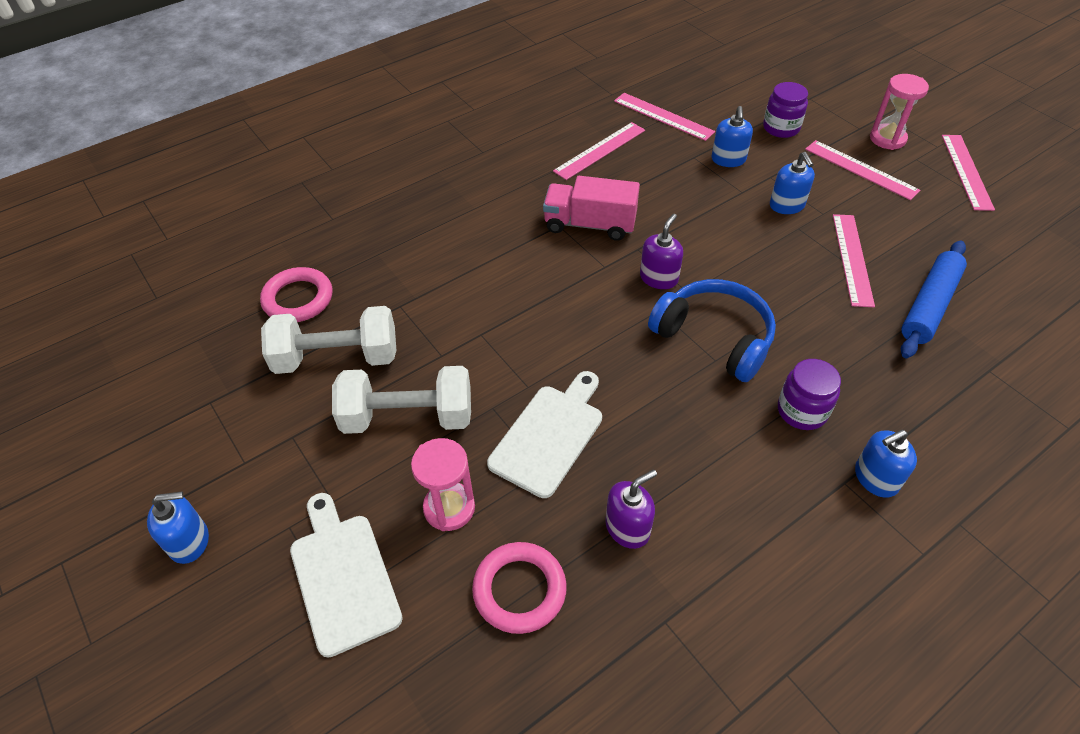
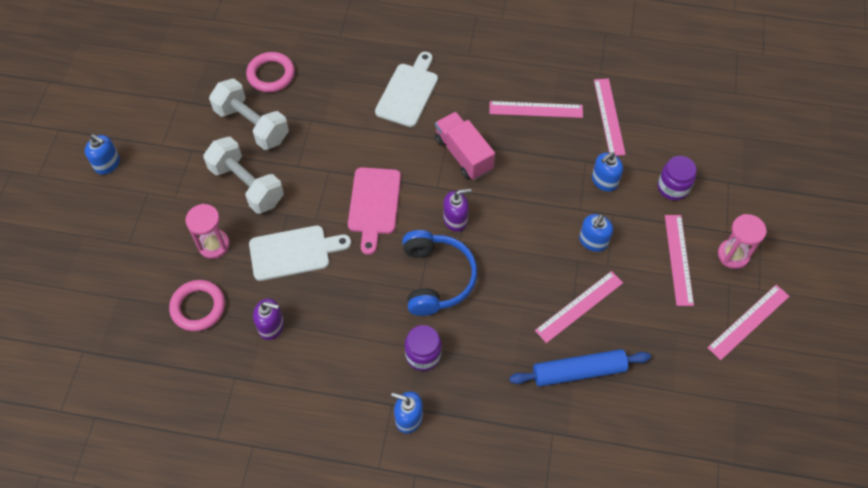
camera: 45 degrees right, 10 degrees up
(343, 577) = (143, 234): white cutting board -> white cutting board (408, 92)
(568, 326) = (374, 204): none -> pink cutting board

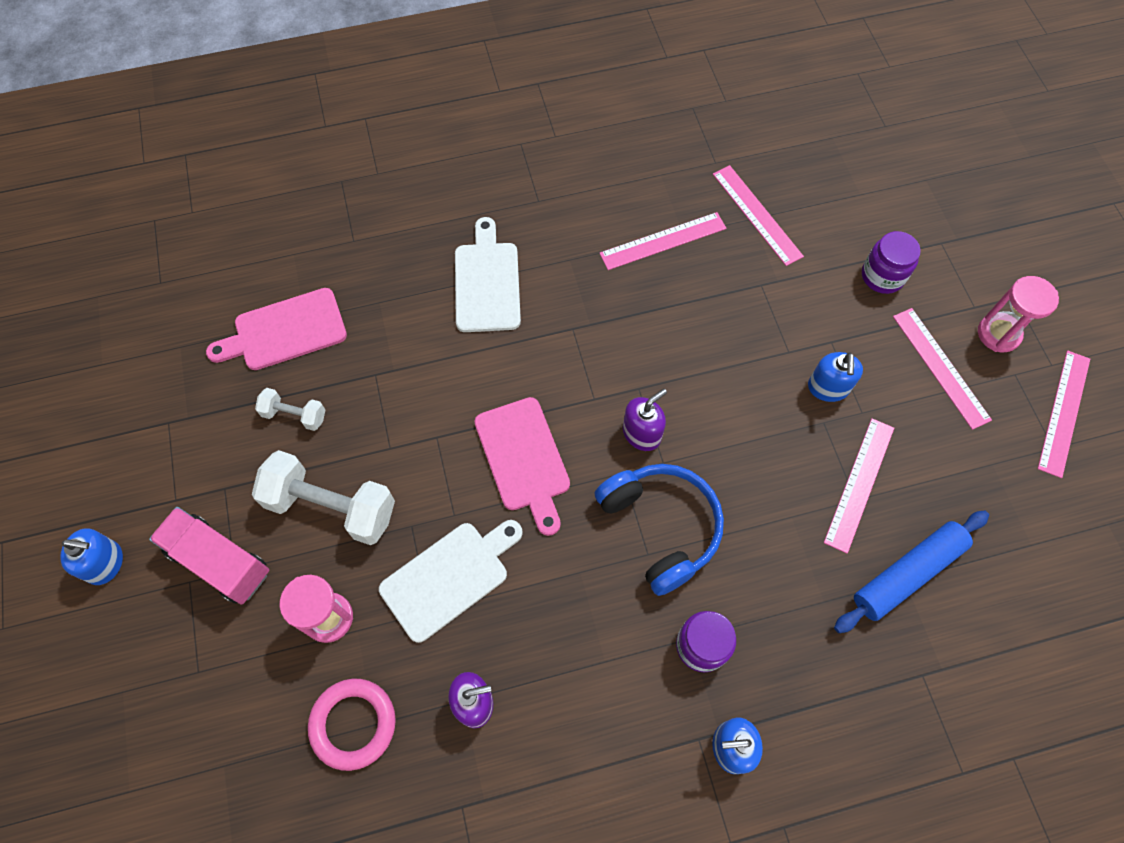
camera: 25 degrees left, 5 degrees up
(252, 125) = (294, 415): white dumbbell -> white dumbbell, size x0.52
(271, 75) = (285, 331): pink ring -> pink cutting board
(463, 154) = (604, 339): pink truck -> pink truck (219, 561)
(604, 181) = (797, 301): blue soap dispenser -> none

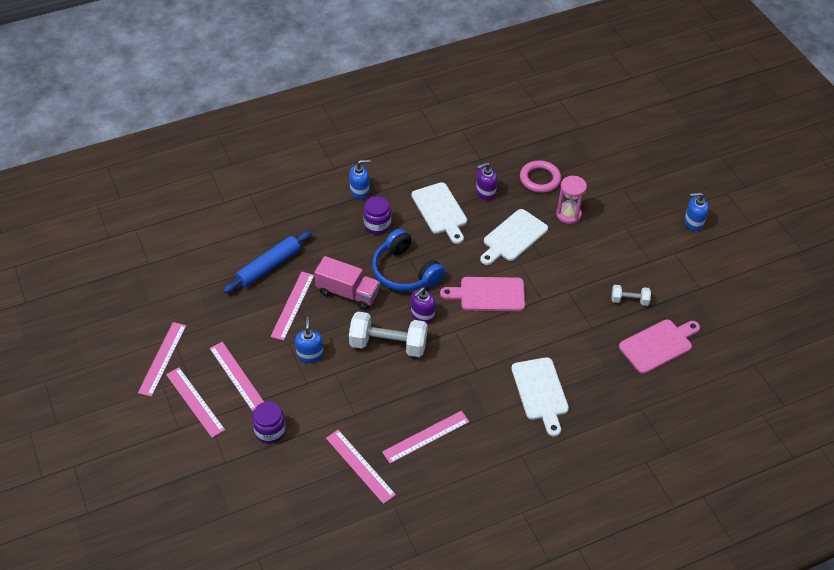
camera: 170 degrees right, 15 degrees down
(219, 561) = (635, 230): pink truck -> pink truck (348, 293)
(331, 507) = (588, 259): white dumbbell -> white dumbbell (388, 344)
(524, 459) = (488, 294): pink cutting board -> pink cutting board turned 60 degrees counterclockwise
(573, 665) = (440, 211): none -> white cutting board
(998, 334) = (195, 402): pink hourglass -> pink ruler

